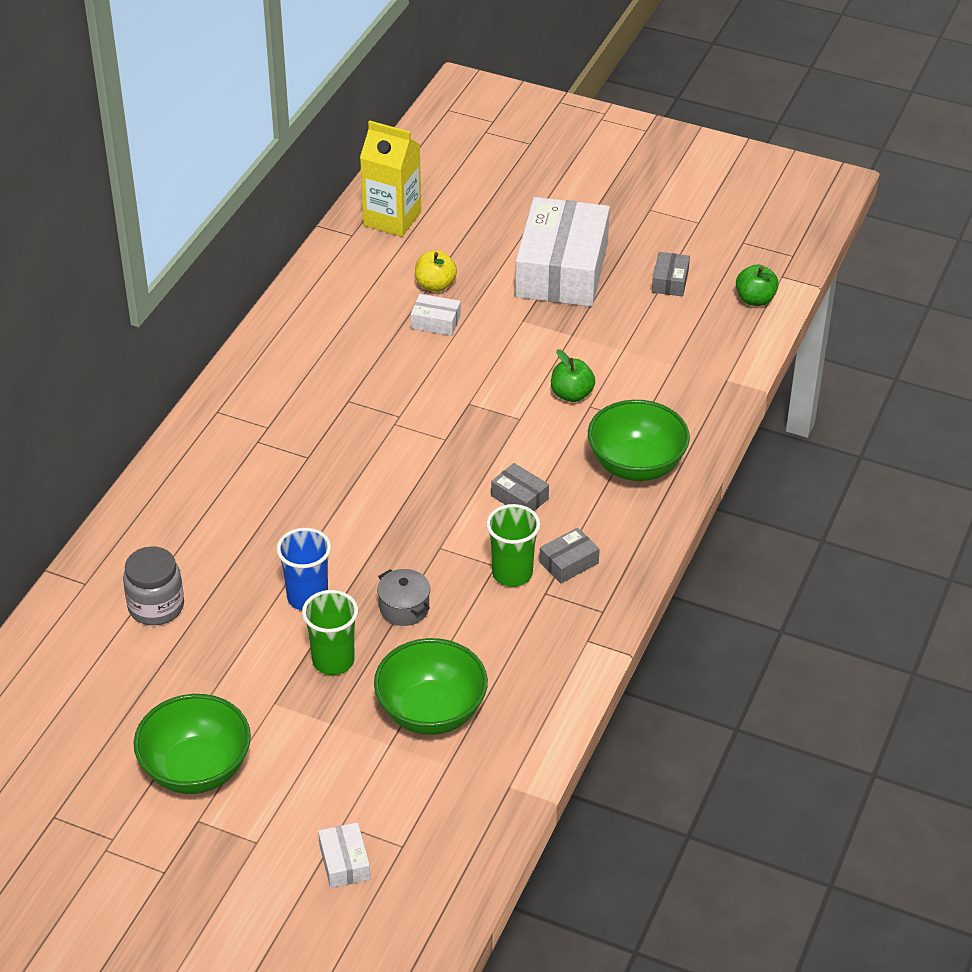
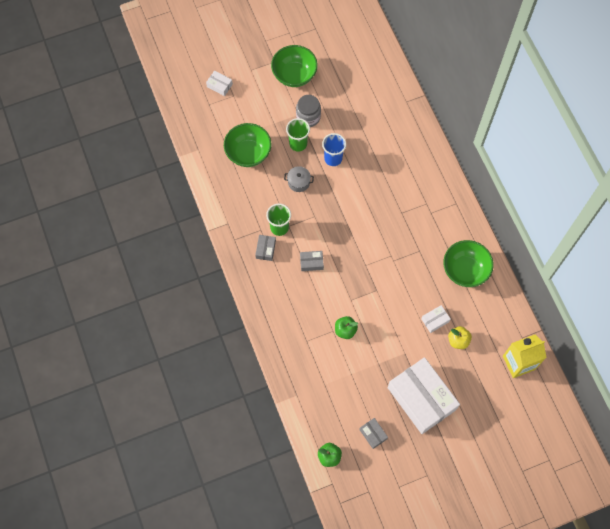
camera: 135 degrees right, 25 degrees up
(156, 606) = (374, 113): grey jar -> grey jar (308, 117)
(636, 465) = (287, 316): green bowl -> green bowl (465, 270)

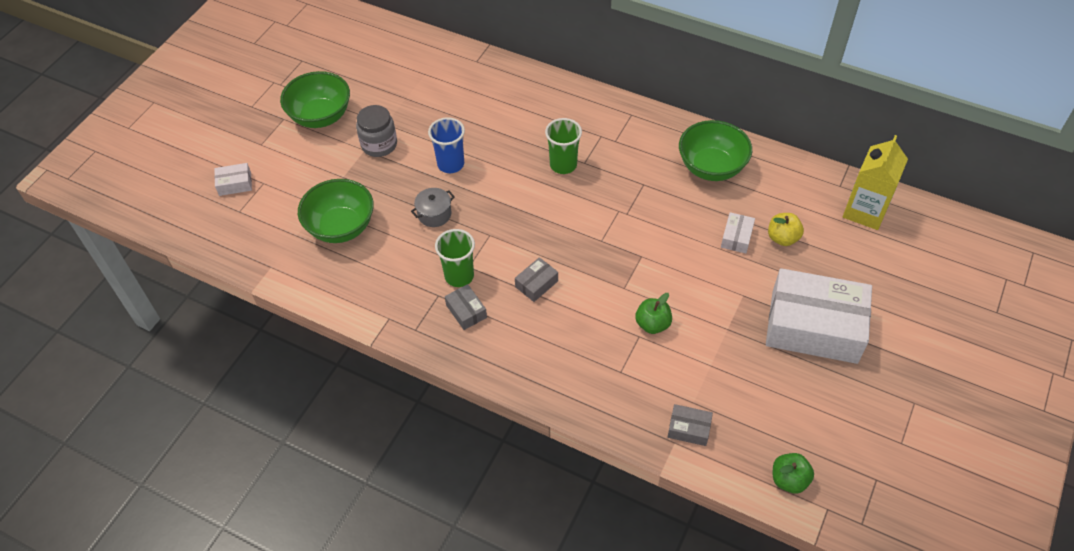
camera: 40 degrees left, 15 degrees down
(298, 144) = (394, 177): green cup -> green cup (563, 165)
(373, 434) = (808, 410): grey box -> grey box (689, 429)

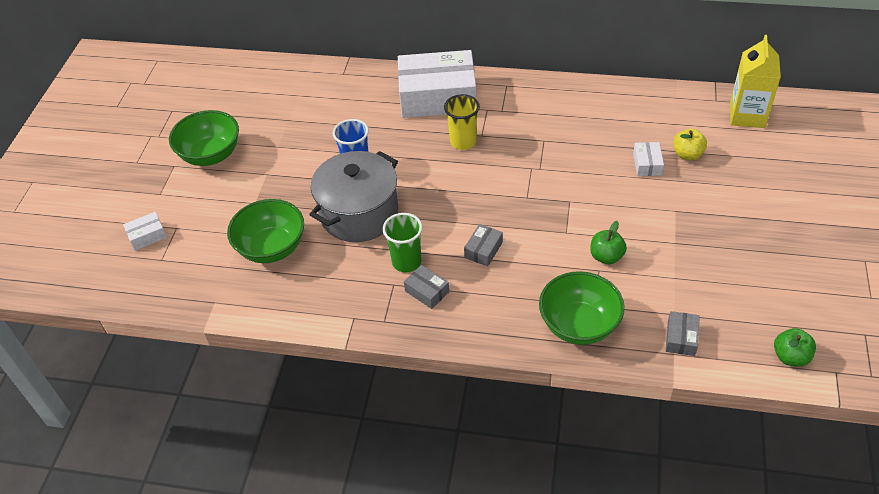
camera: 15 degrees left, 5 degrees down
(379, 145) = (279, 166): grey jar -> none
(434, 214) = (359, 214): grey pot -> grey pot, size x2.32
(563, 165) = (463, 142): green cup -> yellow cup
(689, 429) = (681, 338): grey box -> grey box turned 75 degrees counterclockwise
(711, 167) = (598, 112): green bowl -> green bowl (579, 325)
(814, 326) = (749, 221): white box -> white box (437, 97)

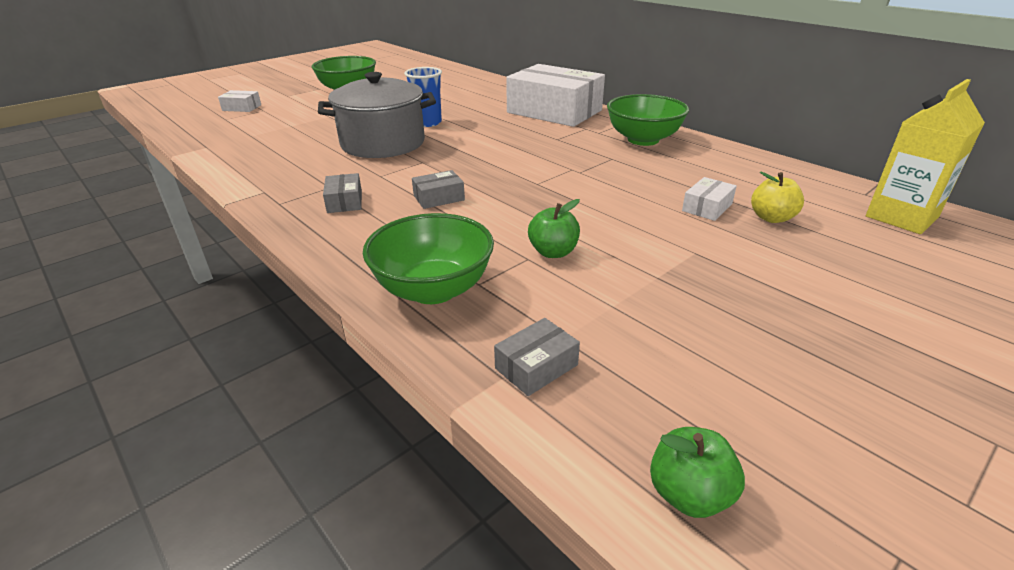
camera: 35 degrees right, 15 degrees down
(272, 248) = (293, 137): green bowl -> green bowl (643, 140)
(406, 262) = (364, 179): green cup -> none
(463, 142) = (534, 137): yellow cup -> none

